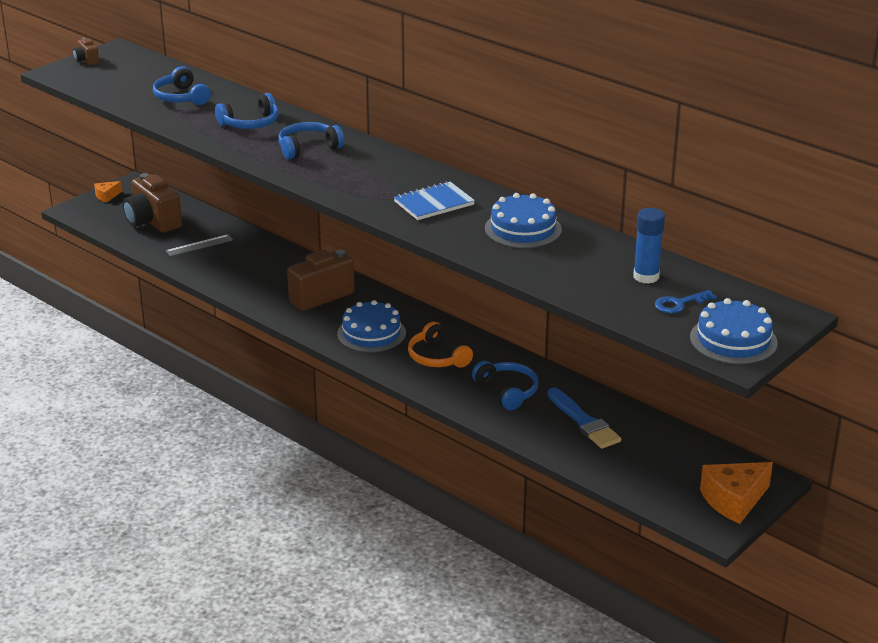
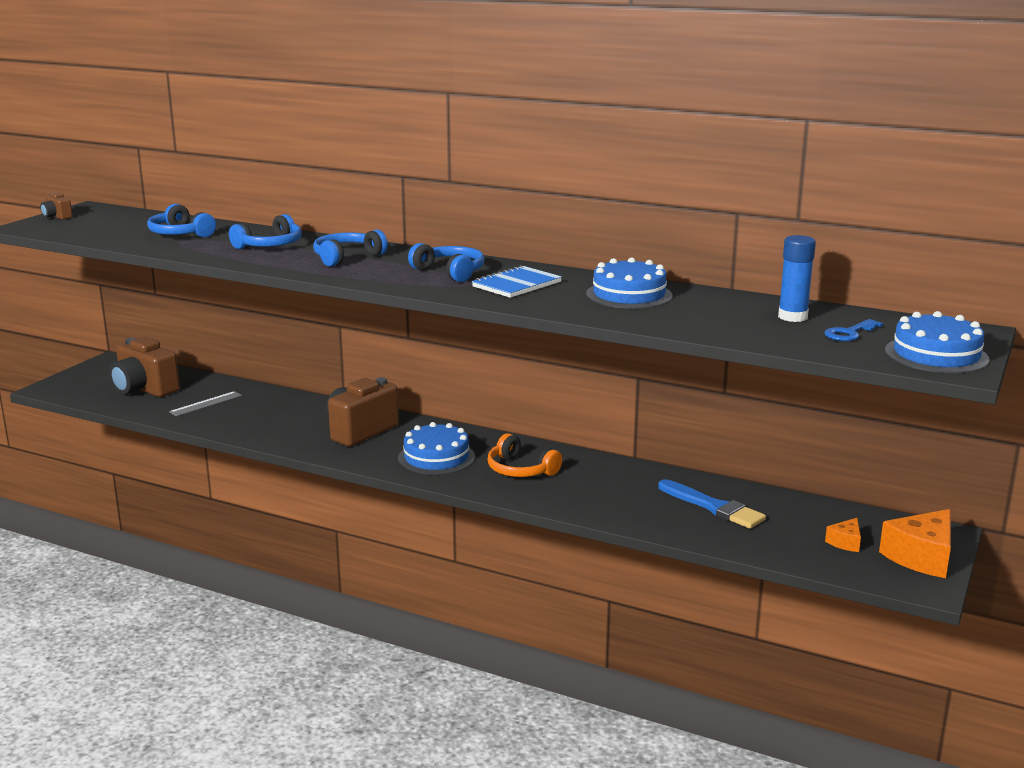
camera: 15 degrees left, 10 degrees down
(107, 196) = (83, 373): orange cheese -> orange cheese (845, 542)
(507, 391) = (614, 491): blue headphones -> blue headphones (450, 272)

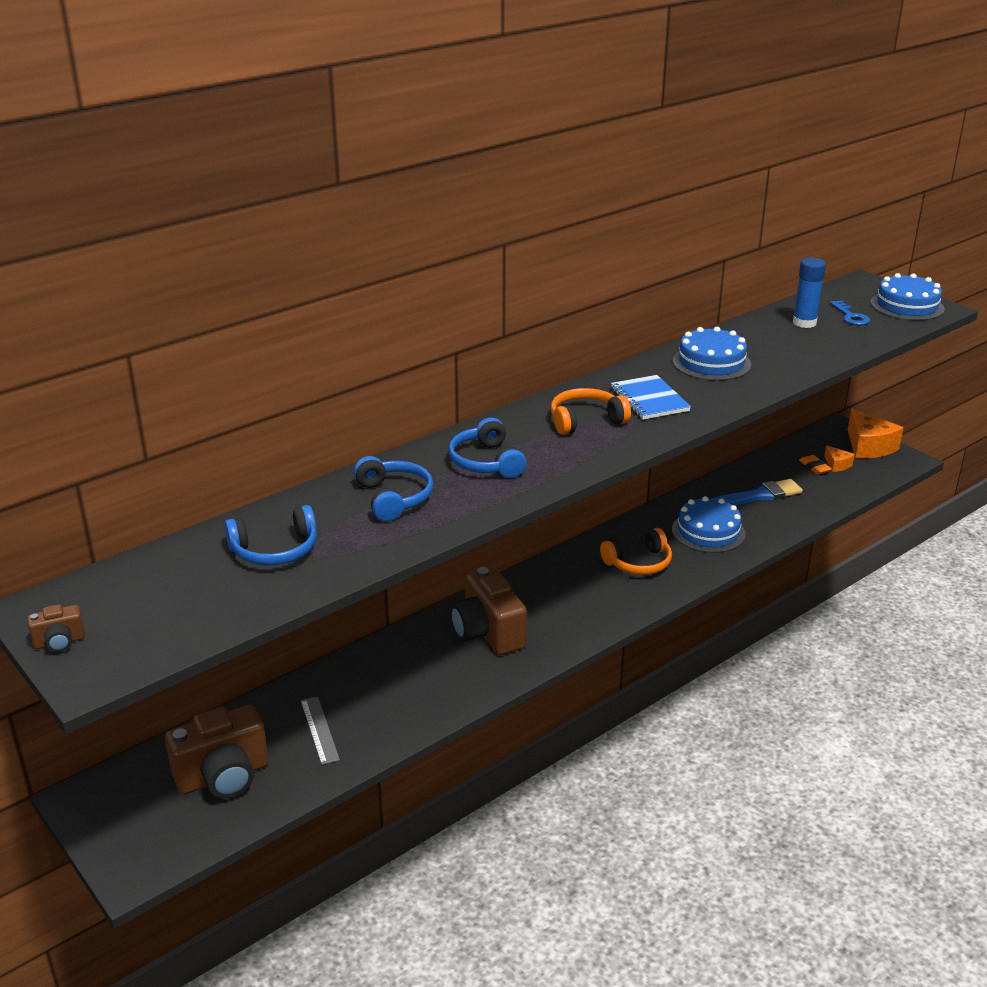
camera: 65 degrees left, 10 degrees up
(436, 457) = (583, 601): blue cake -> blue cake (708, 532)
(450, 272) = (586, 421): blue headphones -> orange headphones
(821, 530) = (814, 467): none -> orange eraser

